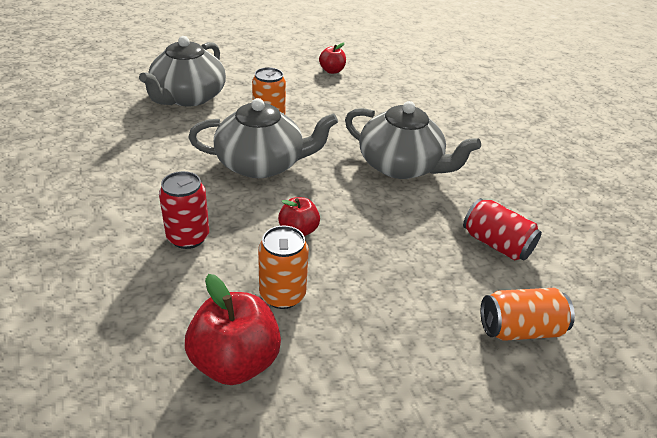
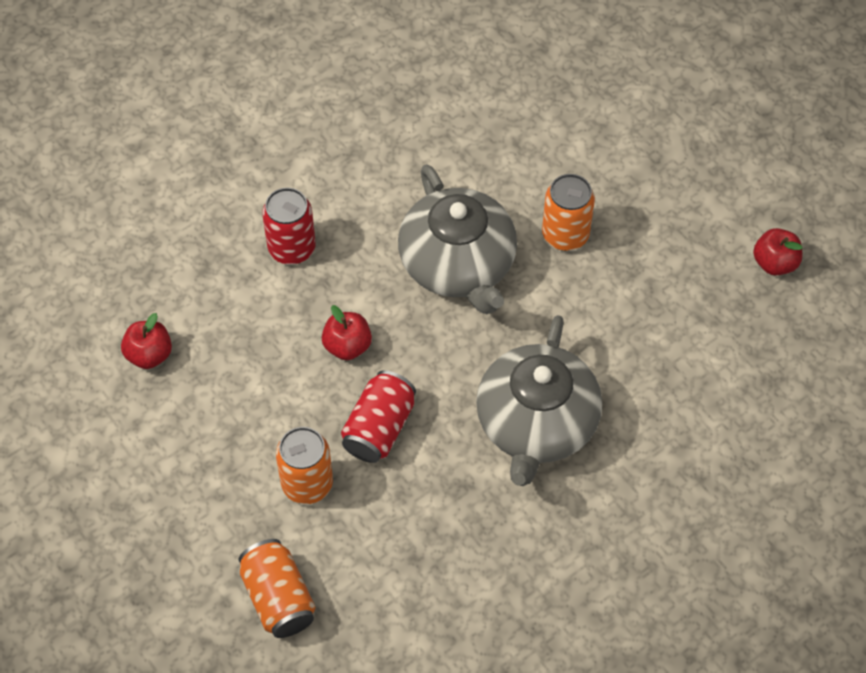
camera: 75 degrees right, 20 degrees up
(188, 97) = (575, 119): grey teapot -> none
(235, 361) = (149, 355): red apple -> red apple, size x0.58
(282, 295) = (243, 364): orange can -> orange can (307, 484)
(496, 244) = (415, 563): red can -> red can (379, 428)

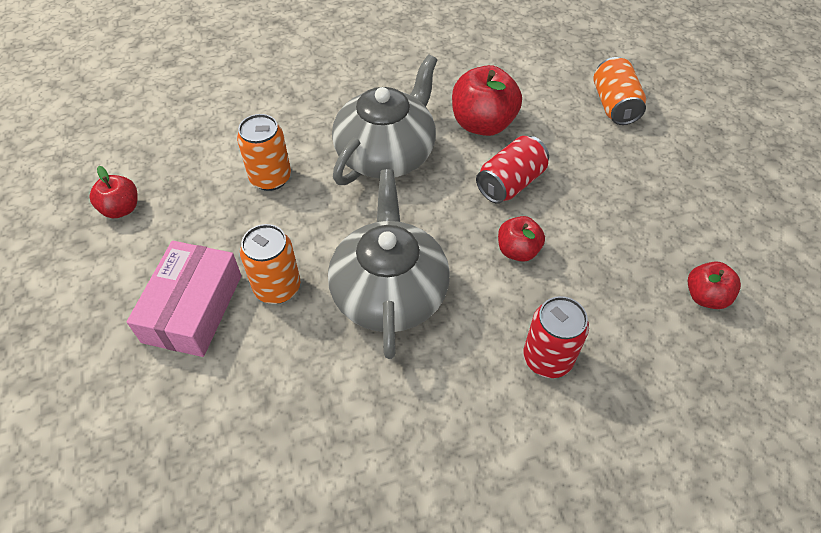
camera: 160 degrees left, 5 degrees down
(307, 484) = (578, 163): orange can -> orange can (270, 178)
(439, 507) = (482, 124): none -> red apple
(629, 193) = (193, 308): none -> pink box

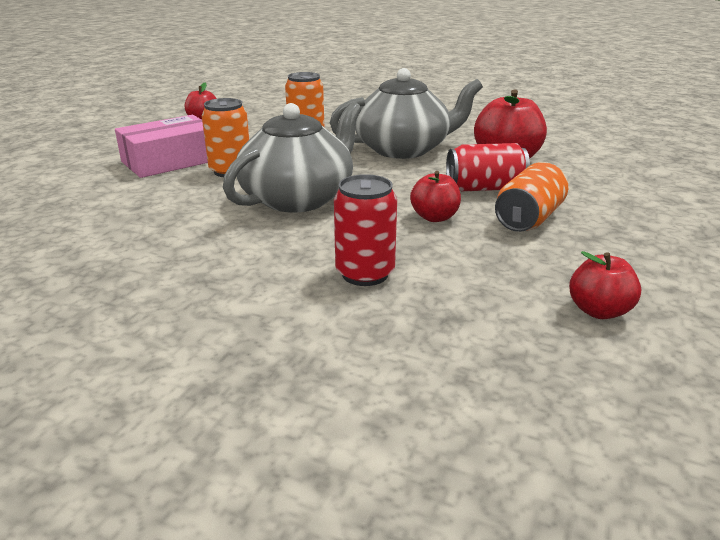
camera: 40 degrees right, 25 degrees down
(614, 105) = (659, 185): orange can -> orange can (528, 219)

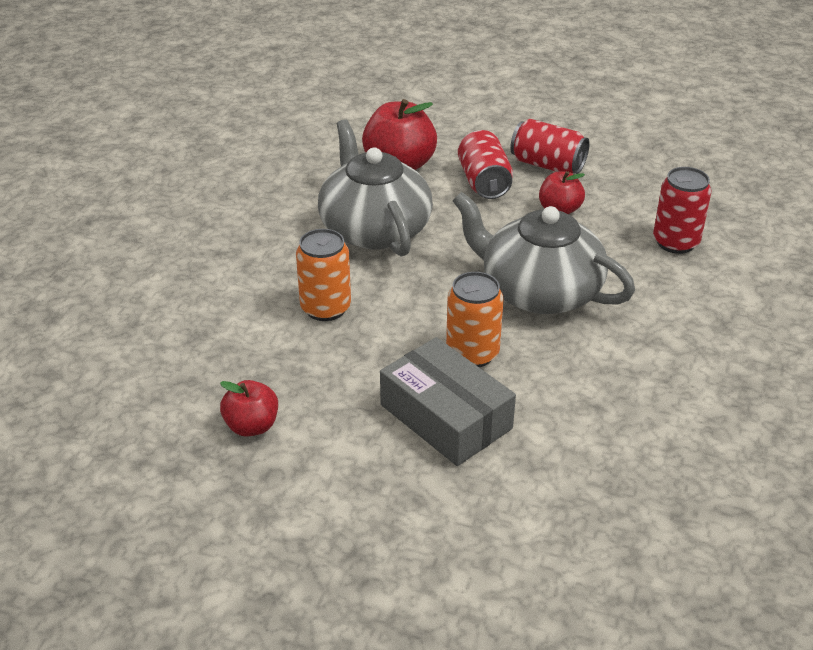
camera: 95 degrees left, 10 degrees up
(170, 161) = (445, 416): pink box -> grey box
(528, 219) = (547, 165): orange can -> red can
(598, 311) = (680, 152): red apple -> none

